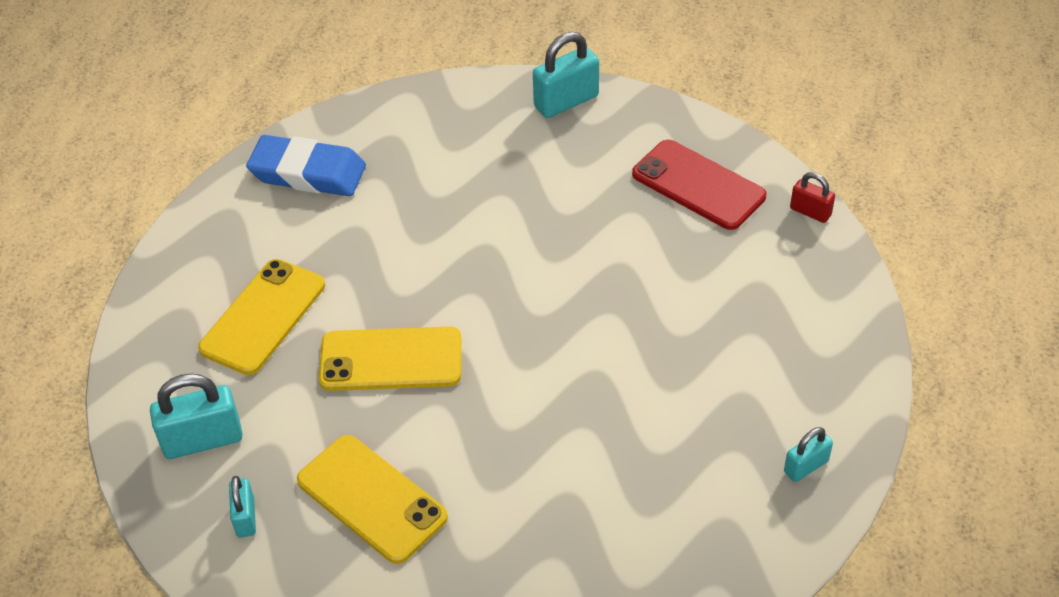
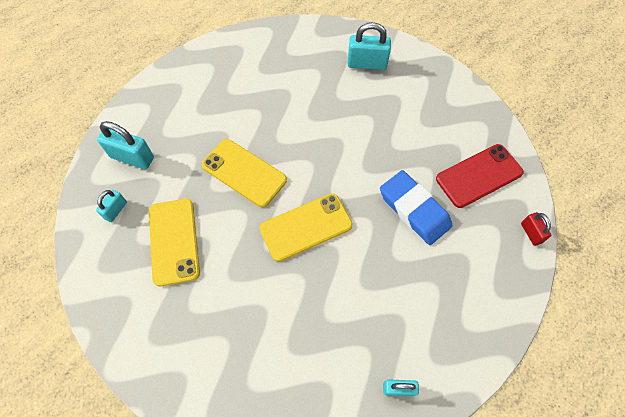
camera: 35 degrees right, 15 degrees up
(263, 317) = (208, 111): yellow phone -> yellow phone (306, 227)
(308, 173) = (290, 49): blue eraser -> blue eraser (414, 210)
(566, 101) = (447, 84): turquoise padlock -> turquoise padlock (367, 64)
(698, 185) = (479, 176): red phone -> red phone turned 75 degrees clockwise

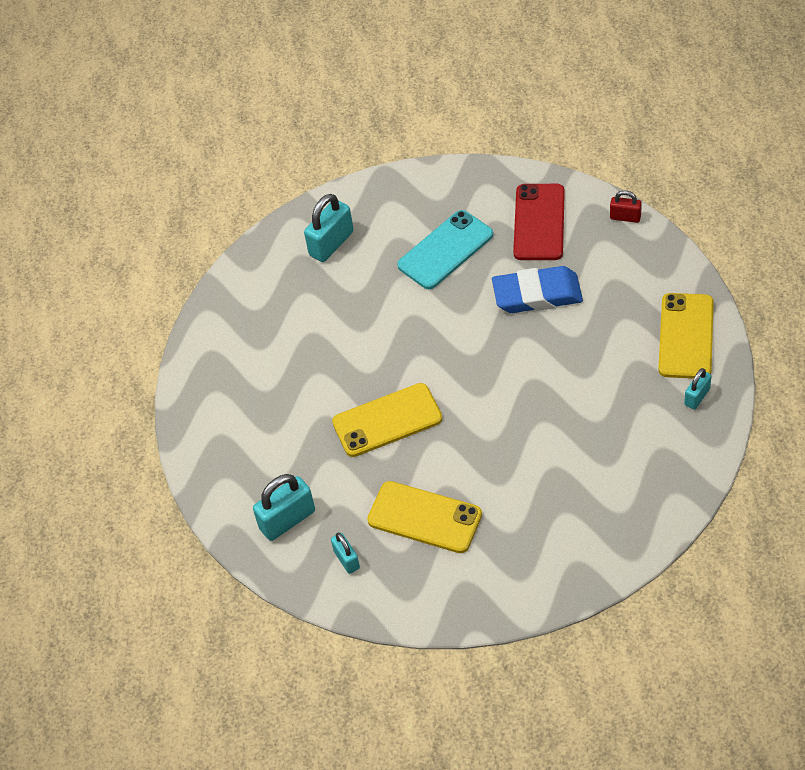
camera: 50 degrees left, 10 degrees down
(306, 227) = (491, 394): yellow phone -> yellow phone (686, 336)
(410, 130) = (445, 250): none -> turquoise phone

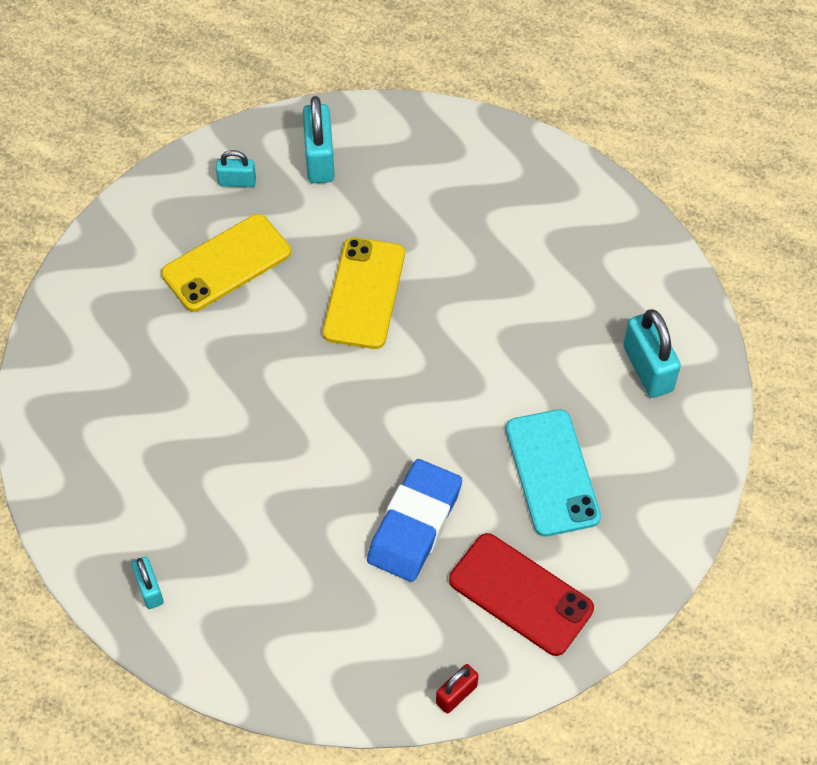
camera: 115 degrees right, 5 degrees up
(686, 336) = (234, 635): yellow phone -> none

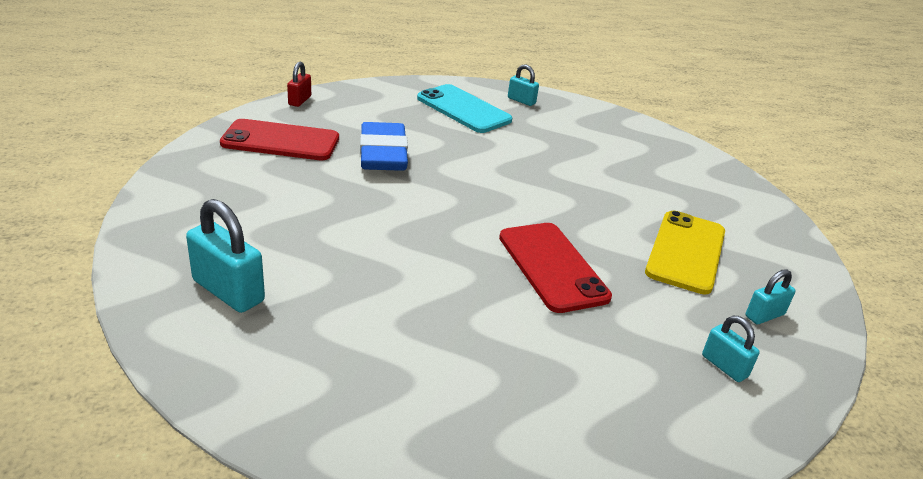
camera: 145 degrees right, 25 degrees down
(319, 159) = (724, 366): turquoise padlock -> turquoise padlock, size x0.58
(364, 293) = (552, 267): yellow phone -> red phone
(552, 472) = (291, 200): turquoise phone -> turquoise phone (463, 109)

